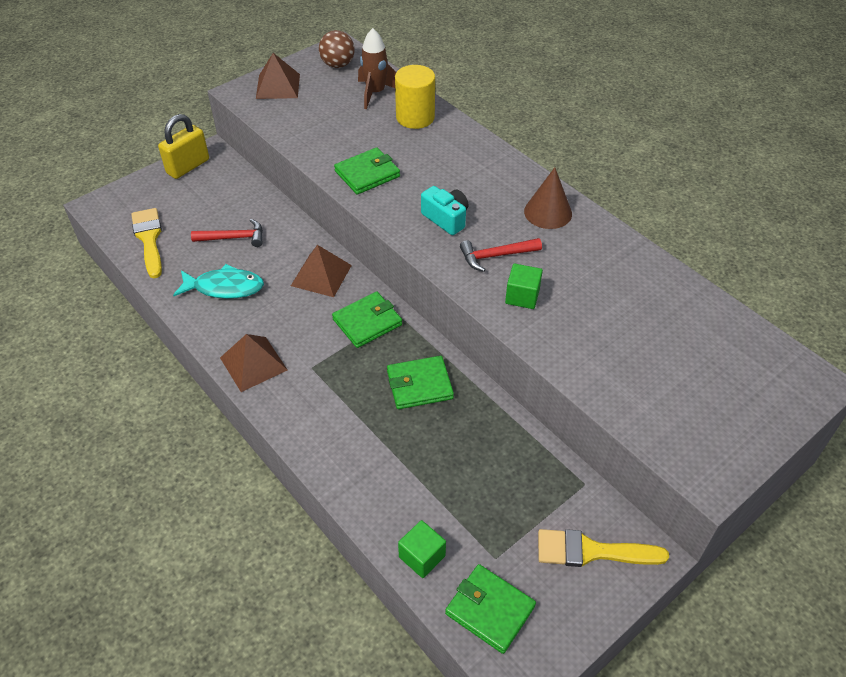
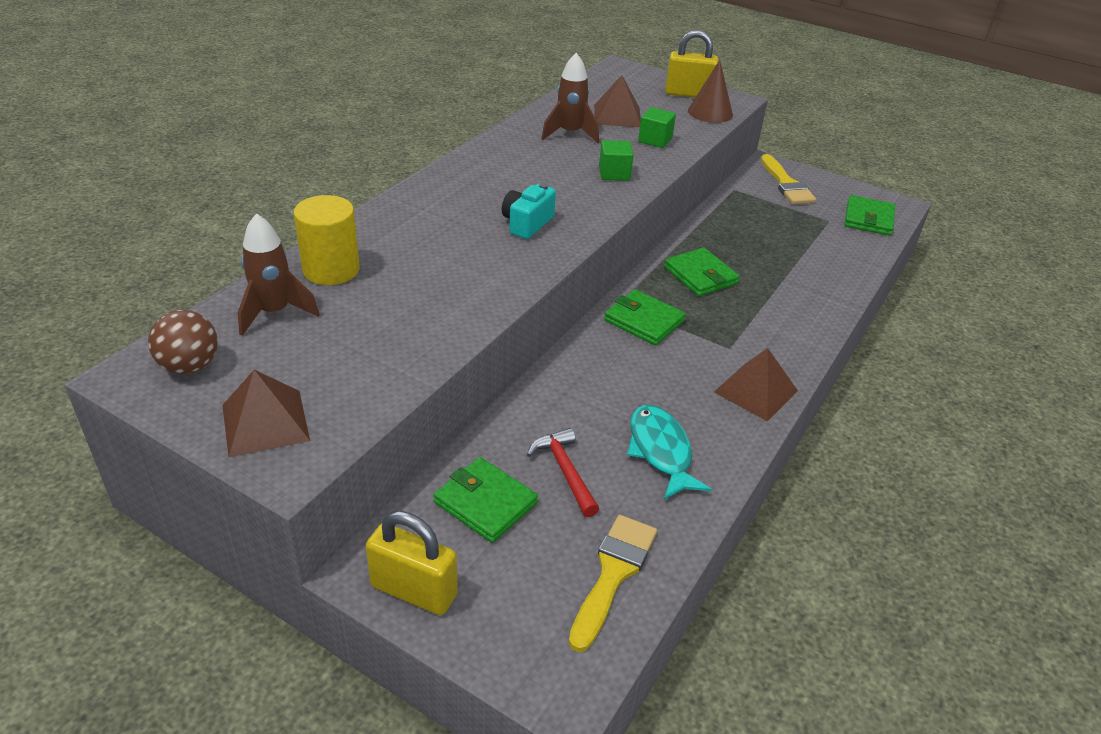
camera: 110 degrees left, 10 degrees down
(149, 239) = (613, 574): yellow brush -> yellow brush turned 150 degrees clockwise
(321, 275) = (593, 370): brown pyramid -> brown pyramid (617, 115)
(367, 174) = (470, 289): green wallet -> green wallet (485, 503)
(422, 556) = (859, 251): green cube -> green cube (655, 140)
(496, 256) = (568, 190): red hammer -> none
(548, 212) = (486, 168): brown cone -> brown cone (710, 112)
(615, 285) = (570, 134): none -> brown rocket
(726, 429) = (688, 94): none -> yellow padlock

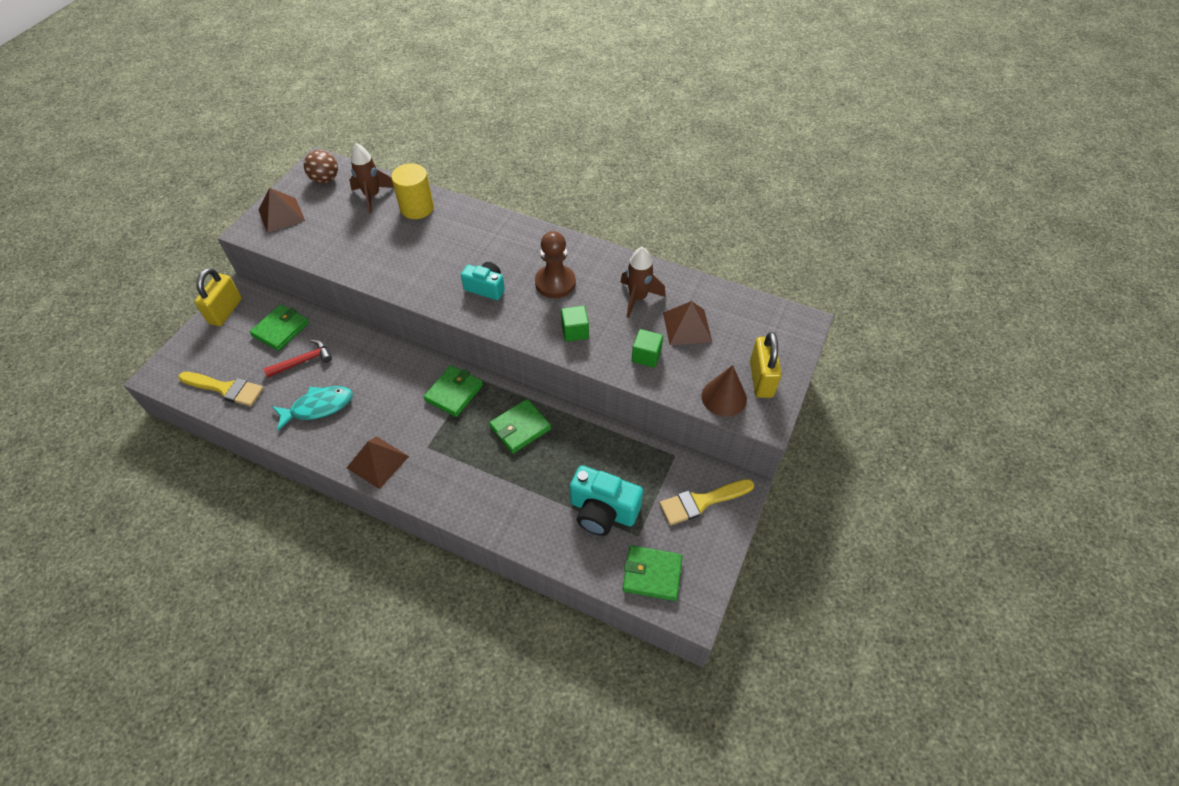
camera: 85 degrees right, 15 degrees up
(532, 177) = (555, 283): none -> brown pawn
(804, 236) = (603, 511): none -> turquoise camera

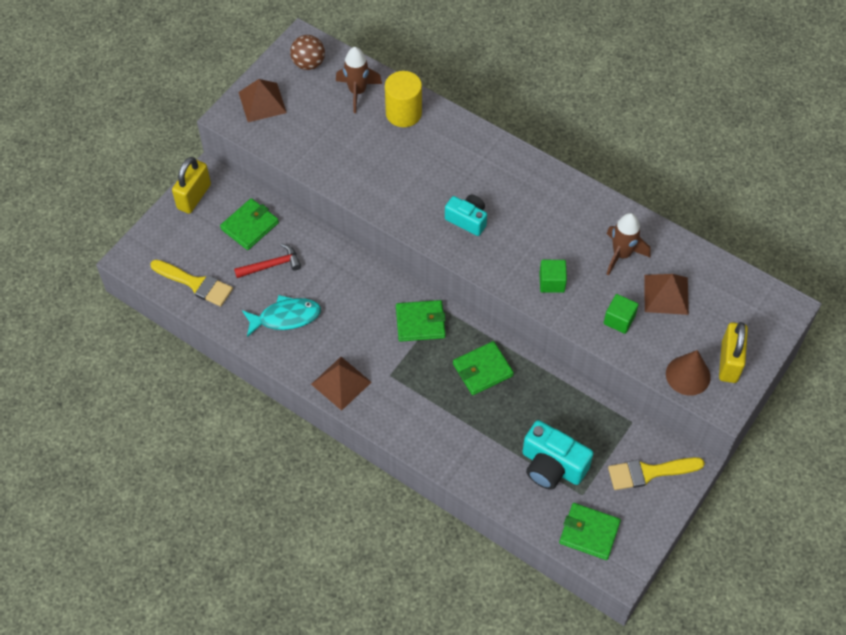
camera: 10 degrees right, 5 degrees up
(454, 392) = (420, 322): green wallet -> green wallet turned 45 degrees clockwise
(555, 283) = (539, 224): brown pawn -> none

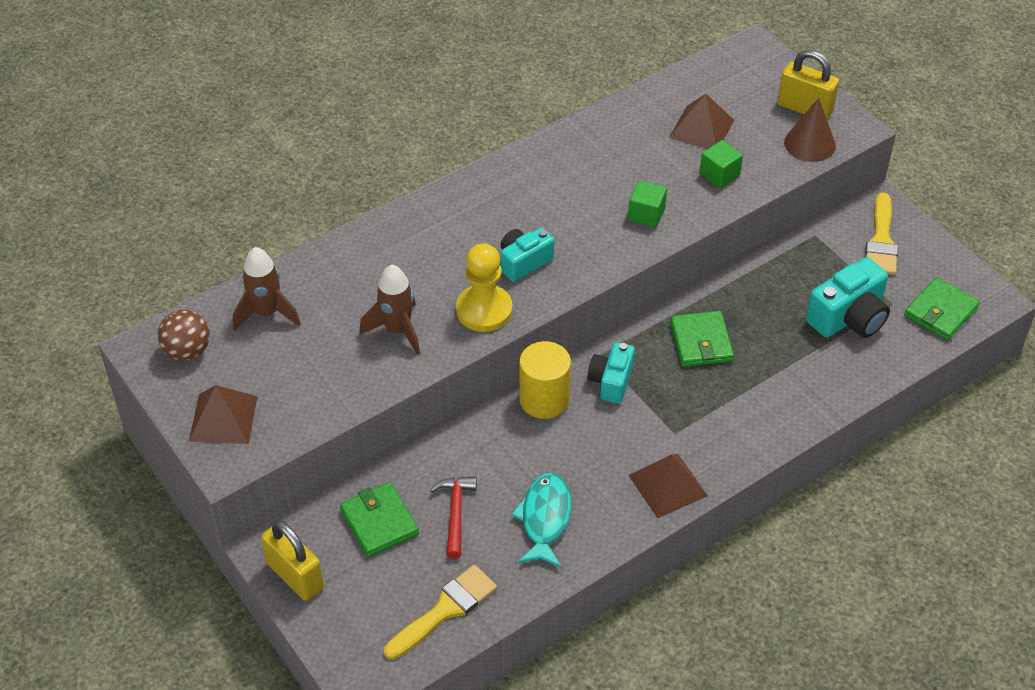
camera: 70 degrees left, 10 degrees down
(403, 113) = (329, 277): yellow cylinder -> yellow cylinder (544, 399)
(411, 210) = (484, 310): none -> yellow pawn
(420, 322) = (611, 381): green wallet -> turquoise camera
(621, 254) = (634, 147): brown rocket -> brown rocket (397, 330)

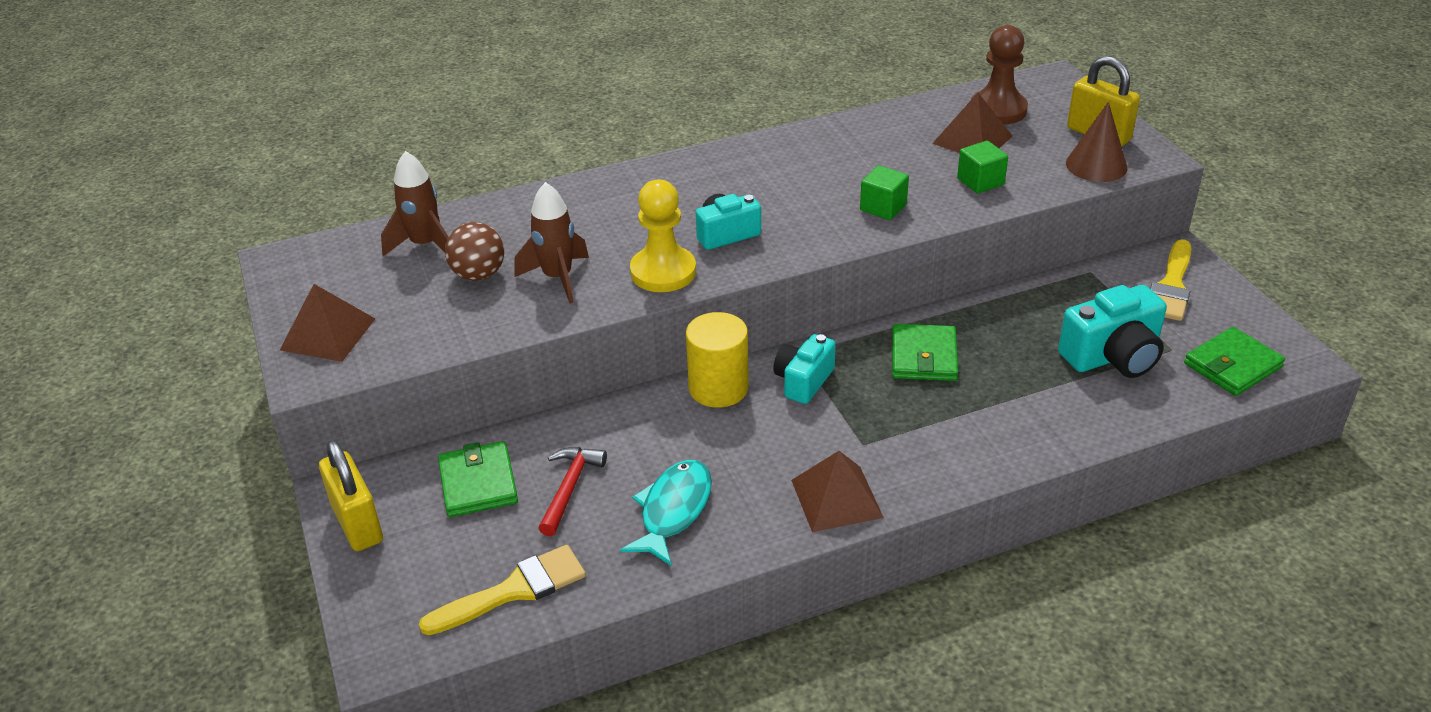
camera: 15 degrees right, 10 degrees down
(187, 351) = (324, 268): brown ball -> brown ball (478, 275)
(715, 91) = (998, 110): none -> brown pawn

